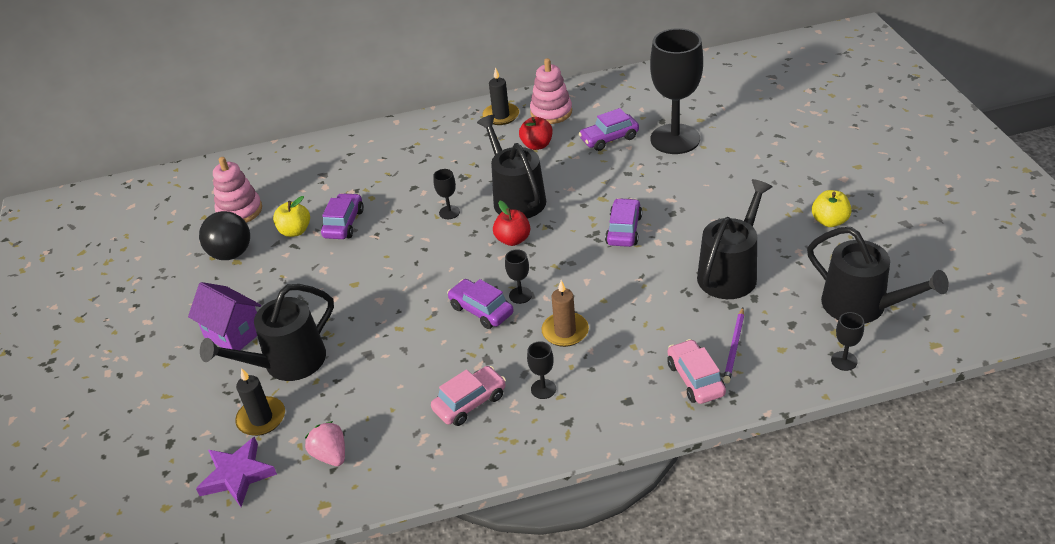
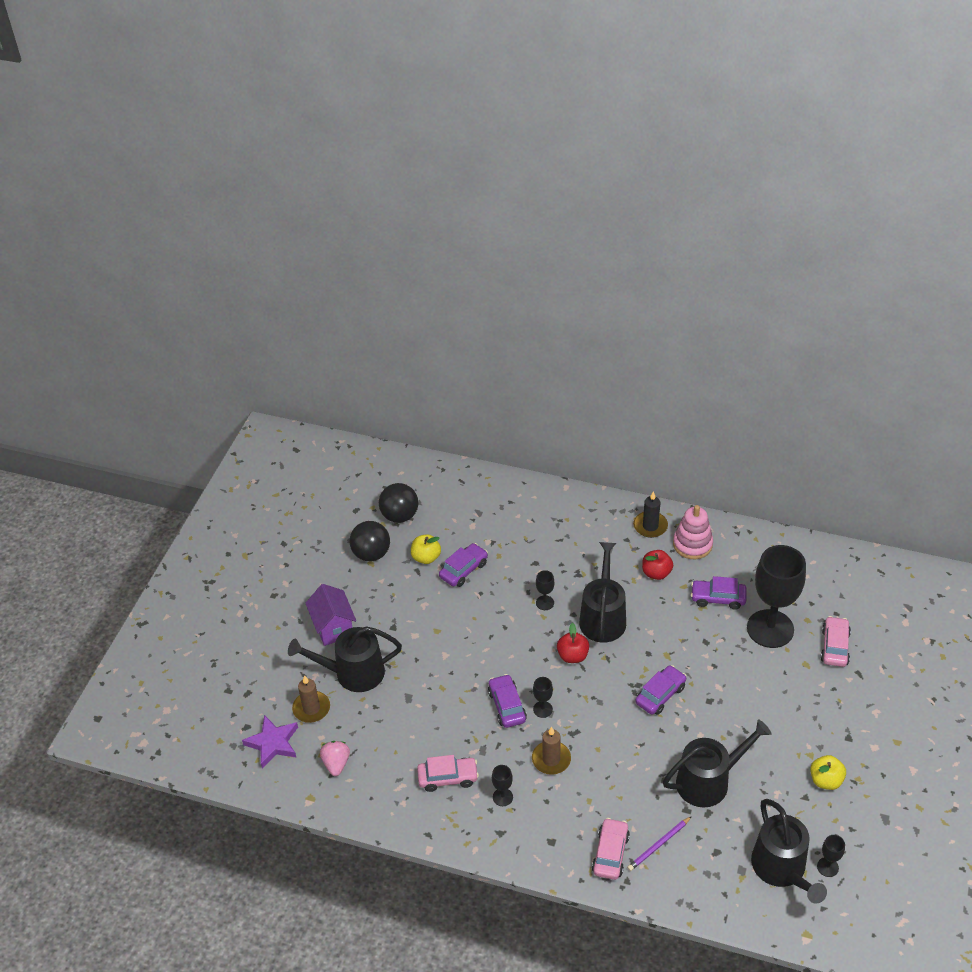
camera: 30 degrees right, 5 degrees up
(240, 211) = (399, 515): pink stacking toy -> black ball
(261, 418) = (311, 708): black candle -> brown candle
(741, 127) = (834, 647): none -> pink car
(844, 361) = (727, 905): black goblet -> black goblet (827, 867)

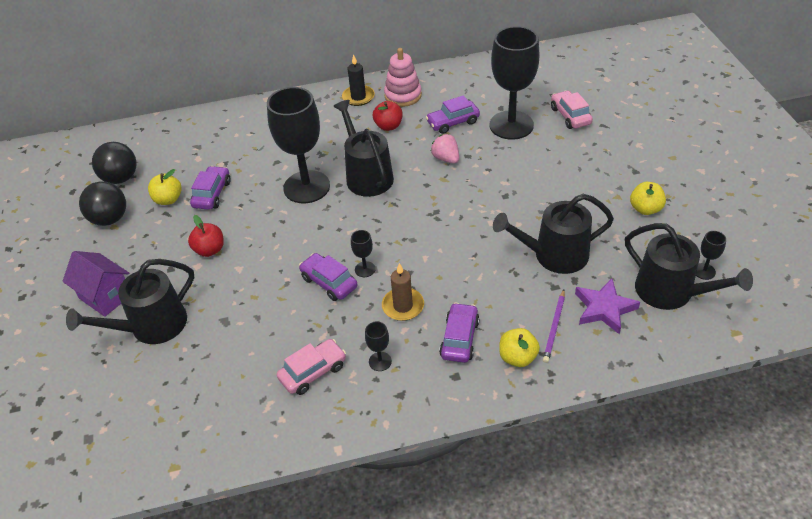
camera: 30 degrees left, 0 degrees up
(273, 743) = (98, 435): purple star -> purple star (604, 308)
(311, 708) = (124, 380): brown candle -> none
(336, 763) = (184, 418): pink strawberry -> pink strawberry (446, 158)
(545, 603) = (306, 187): black goblet -> black goblet, size x2.49
(572, 656) = (361, 215): red apple -> red apple (210, 250)
(610, 853) = (517, 357): pink car -> yellow apple
(660, 695) = (461, 210): purple car -> purple car (459, 339)
(708, 781) = (554, 255): black watering can -> black watering can turned 135 degrees counterclockwise

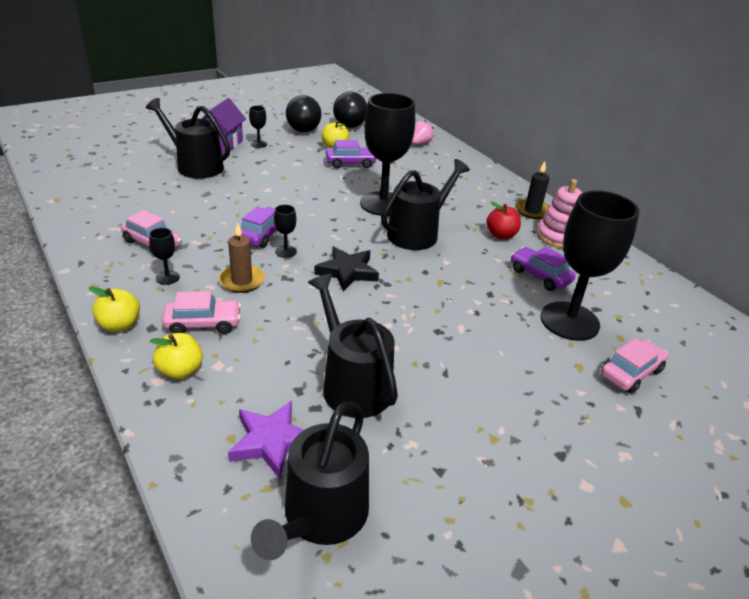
camera: 65 degrees right, 10 degrees down
(210, 250) = (284, 173): red apple -> none
(411, 232) = (347, 272): none -> black star
(446, 158) = (475, 279): pink strawberry -> pink strawberry (419, 144)
(459, 339) = (203, 324): purple car -> pink car
(554, 327) = (231, 397): purple pencil -> none
(645, 209) = (484, 473): yellow apple -> yellow apple (120, 325)
(704, 271) = (378, 560): black goblet -> black goblet (259, 144)

